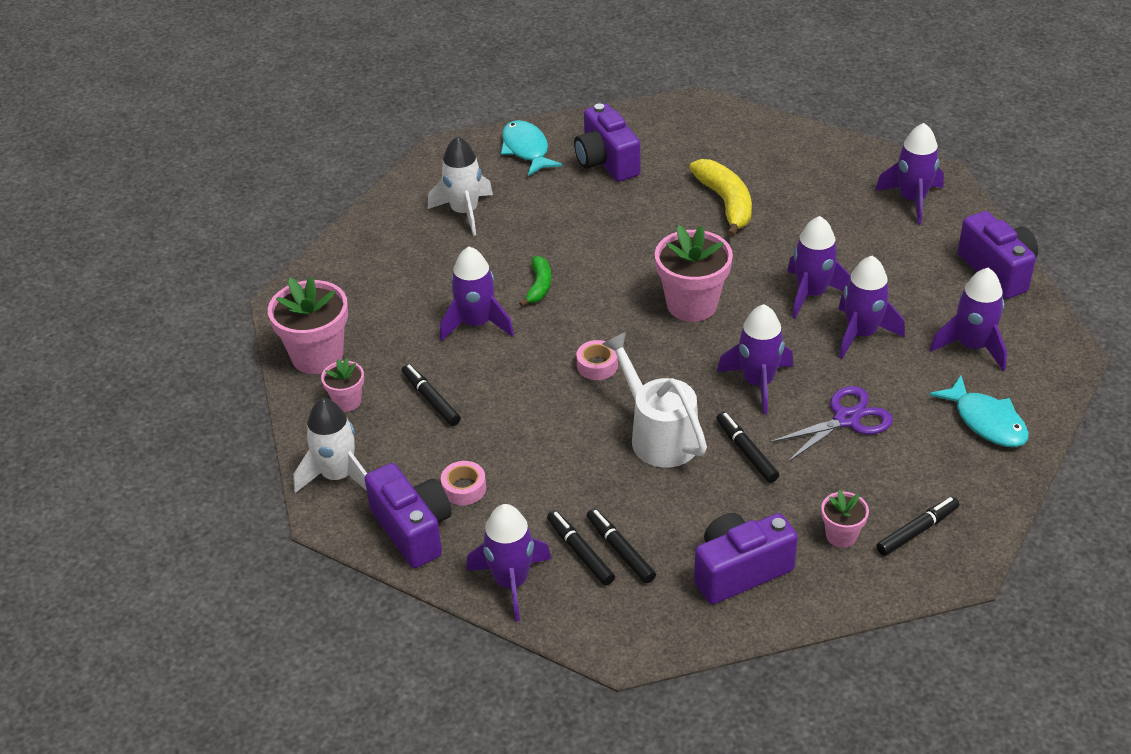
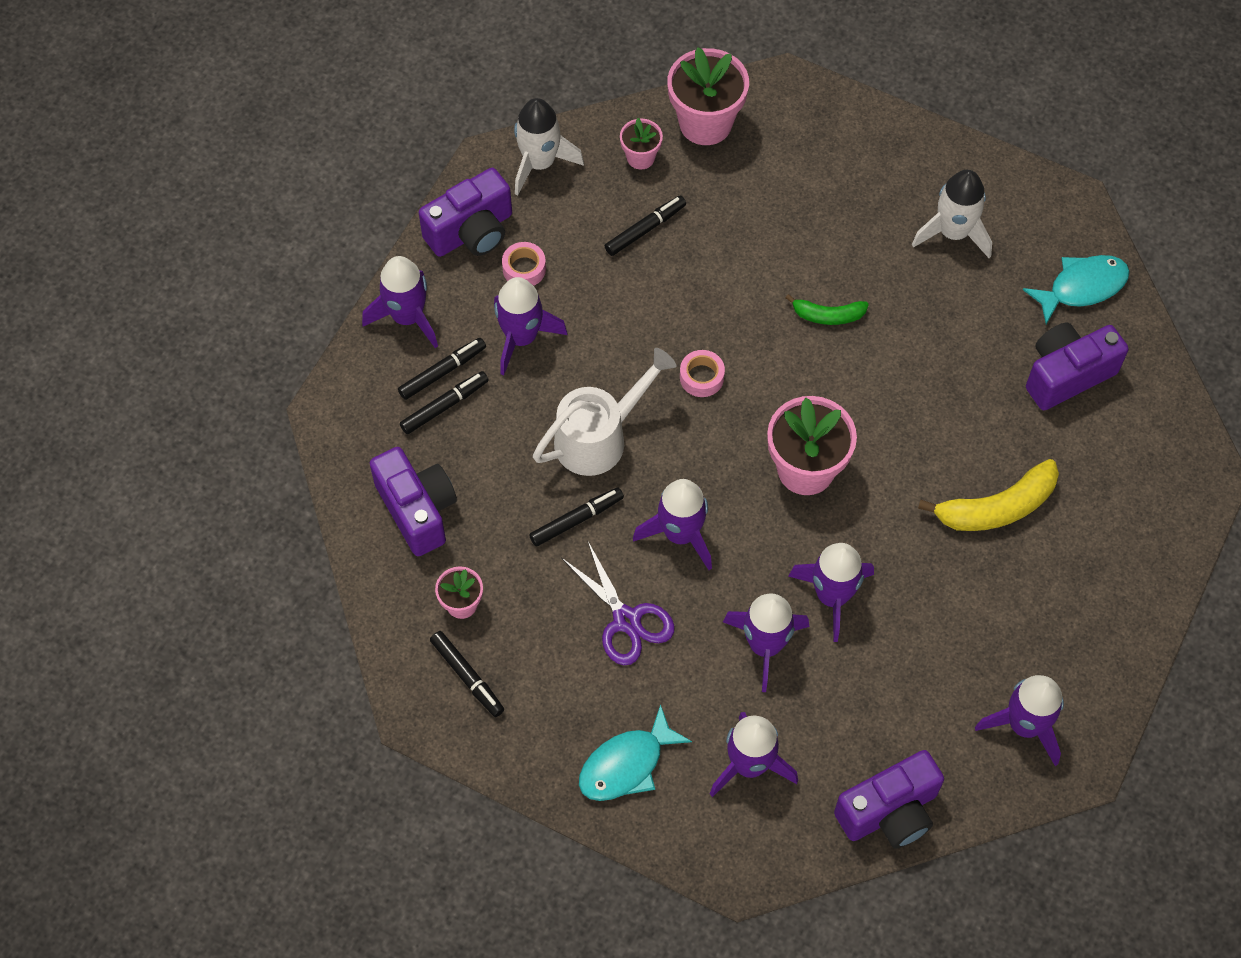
camera: 85 degrees right, 20 degrees up
(476, 324) = (762, 260): purple rocket -> purple rocket (521, 337)

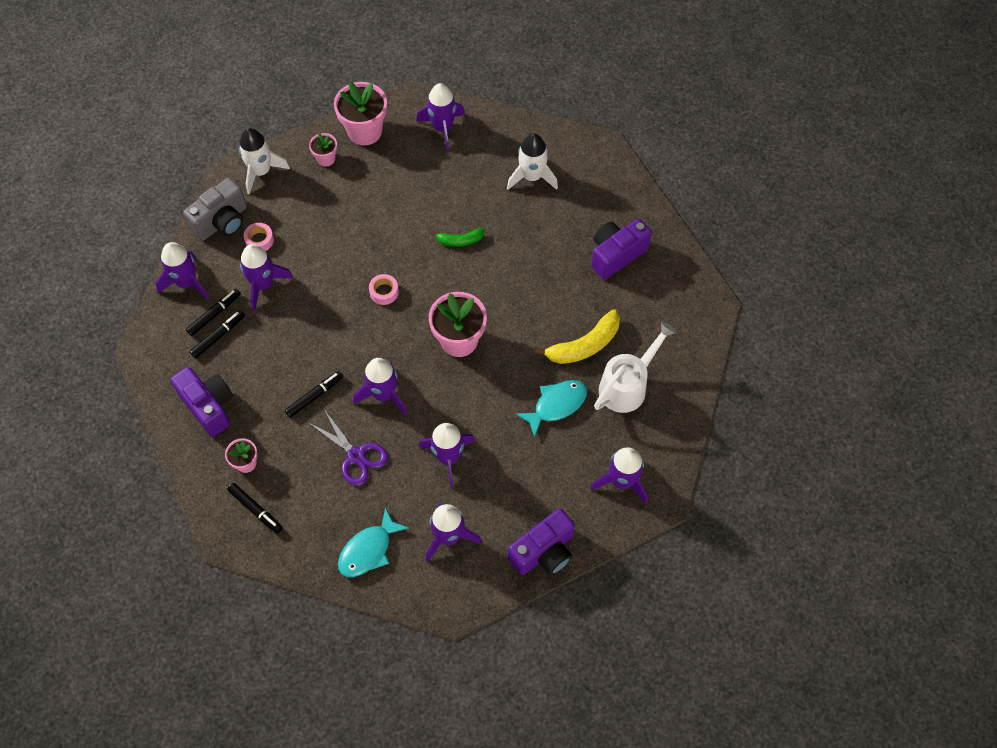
camera: 10 degrees left, 0 degrees up
(471, 232) = (222, 222): purple camera -> grey camera
(599, 437) = (323, 340): white watering can -> white watering can (627, 385)
(645, 229) = (335, 203): black marker -> none
(832, 596) = (487, 418): purple rocket -> purple rocket (443, 128)
(1082, 287) = (617, 199): turquoise fish -> turquoise fish (556, 405)

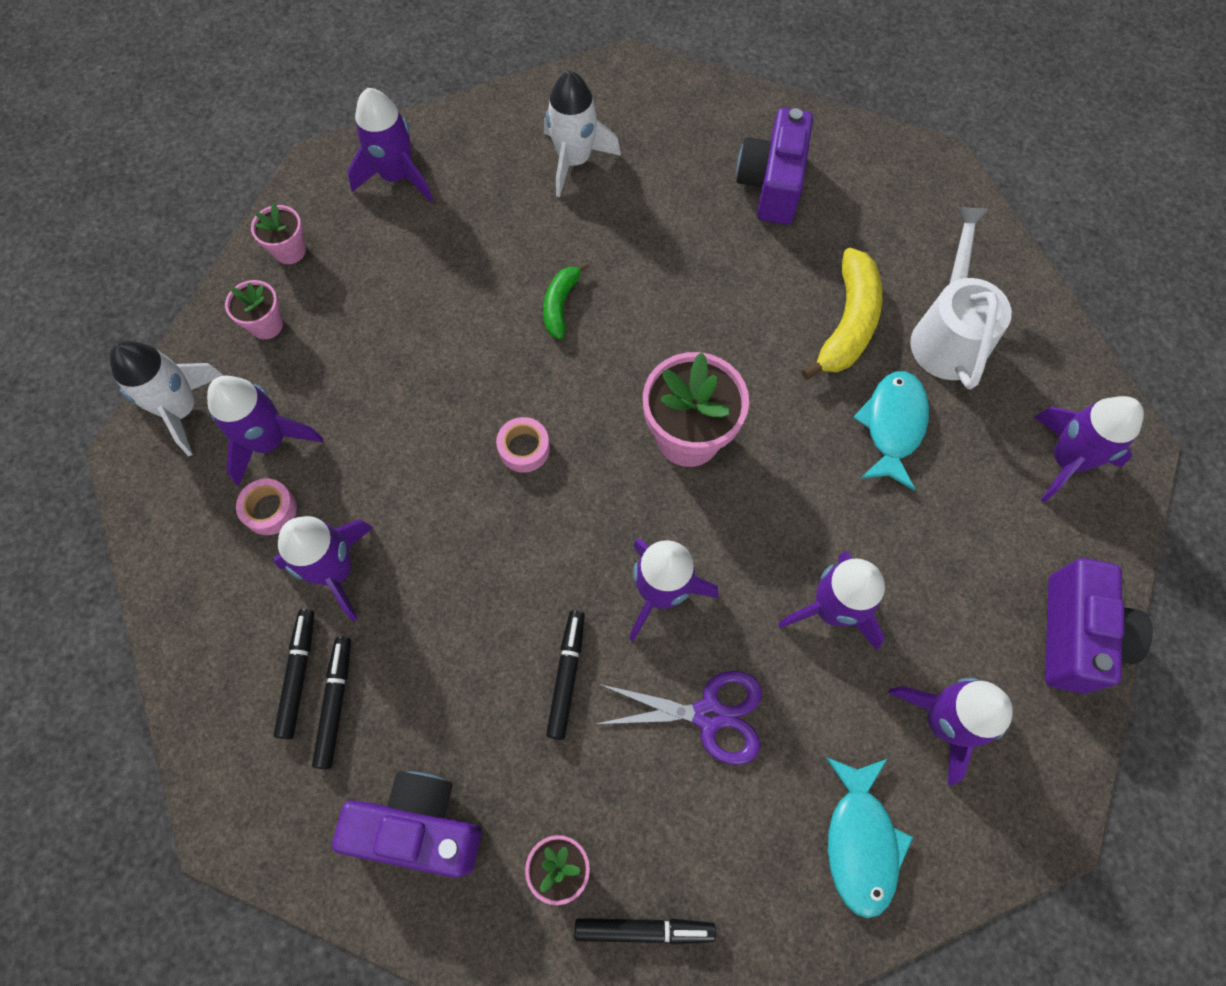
camera: 40 degrees left, 5 degrees up
(187, 282) = (208, 660): purple rocket -> purple rocket (269, 441)
(222, 222) = (185, 525): grey camera -> none
(365, 131) = (290, 251): pink flower pot -> pink flower pot, size x0.53
(460, 240) = (560, 305): green banana -> green banana turned 150 degrees clockwise

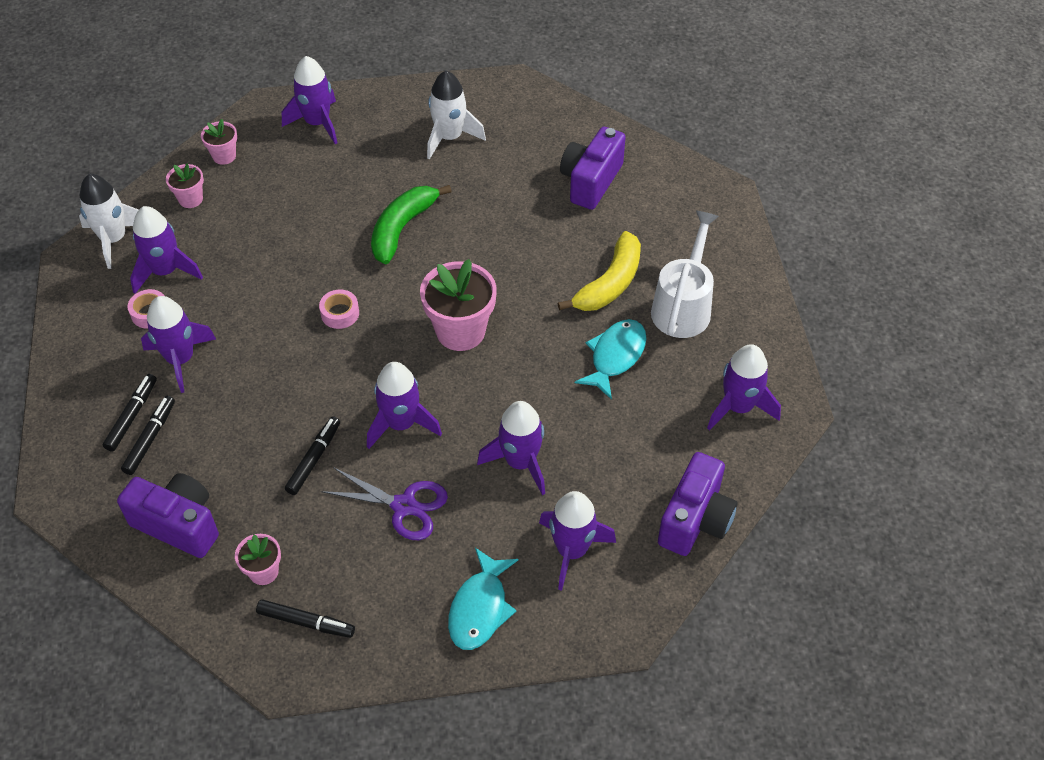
camera: 15 degrees right, 15 degrees down
(560, 305) = (402, 228): green banana -> green banana, size x1.72

